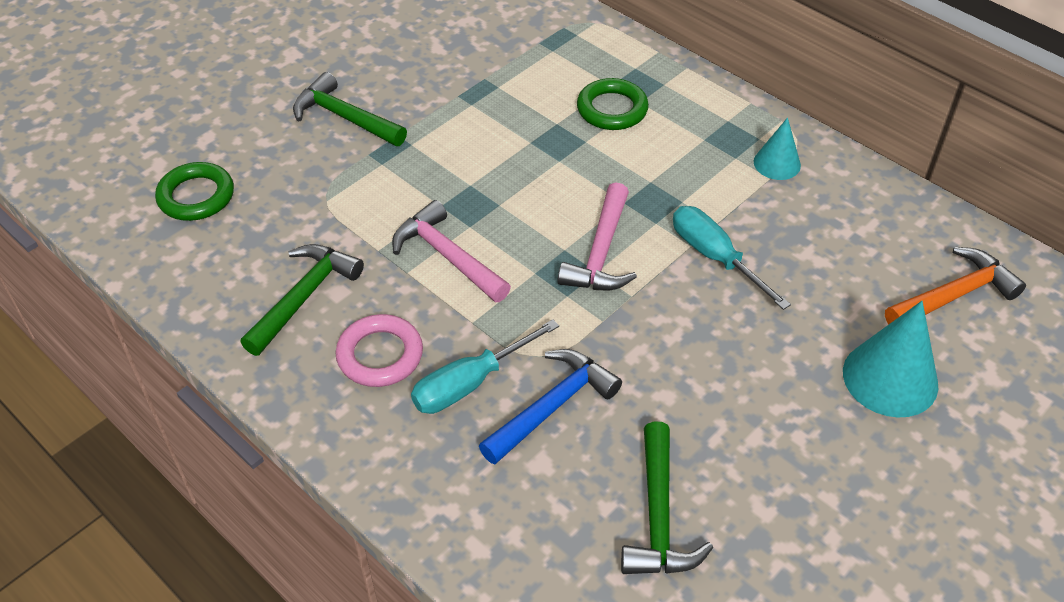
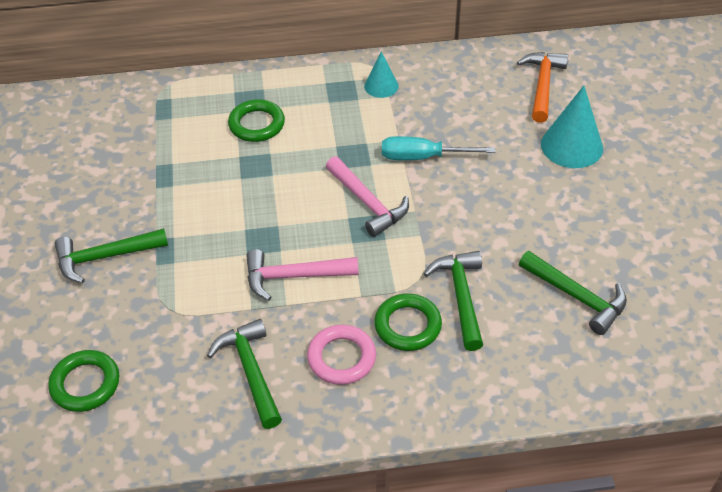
camera: 50 degrees left, 0 degrees up
(470, 383) = (407, 325): turquoise screwdriver -> green ring
(552, 407) = (461, 297): blue hammer -> green hammer

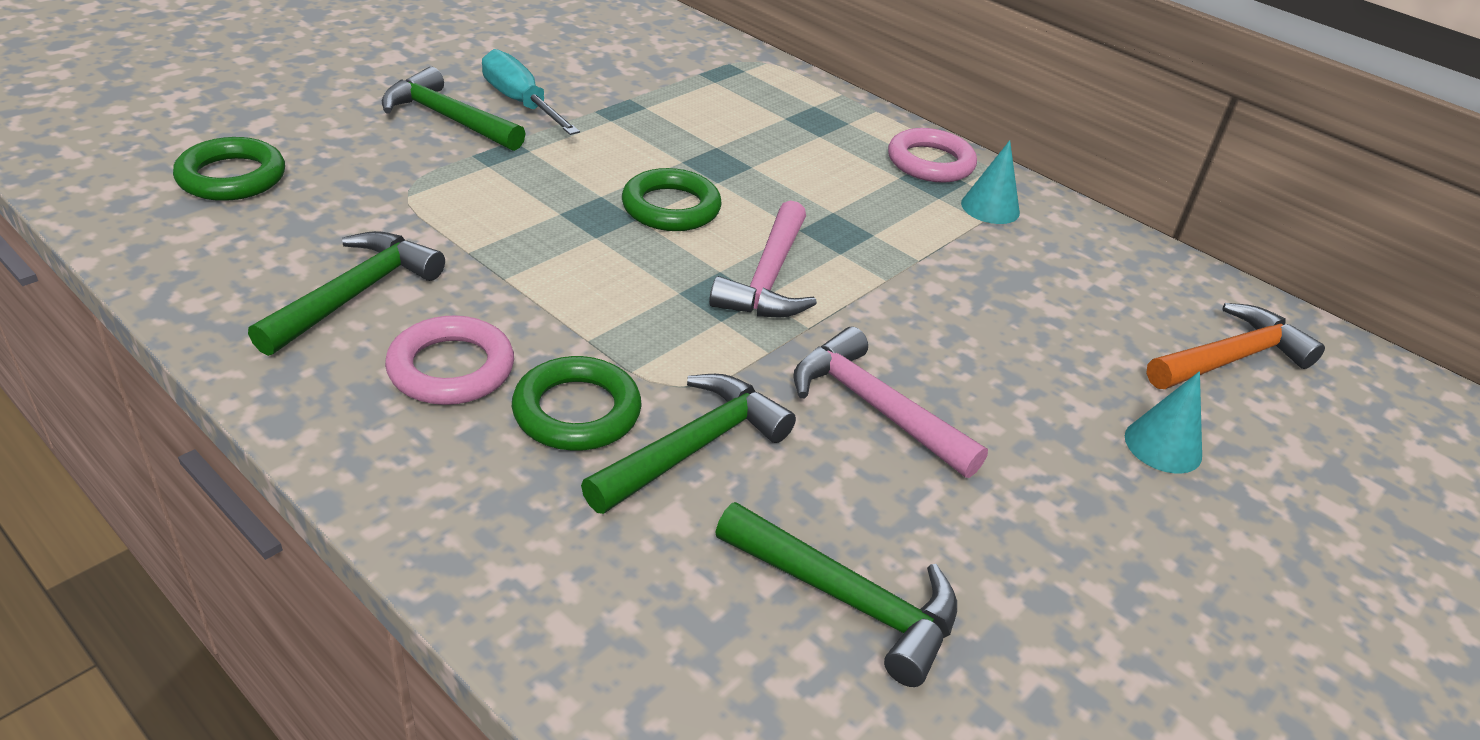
camera: 45 degrees right, 10 degrees down
(256, 124) = (785, 140): green ring -> green ring (671, 207)
(294, 276) = (562, 266): pink hammer -> pink hammer (875, 407)
(326, 81) = (930, 162): none -> pink ring
(422, 157) = (917, 294): turquoise screwdriver -> turquoise screwdriver (520, 103)
(571, 146) = (1163, 446): turquoise cone -> turquoise cone, size x0.59
(576, 297) = (847, 600): green hammer -> green hammer turned 60 degrees counterclockwise

